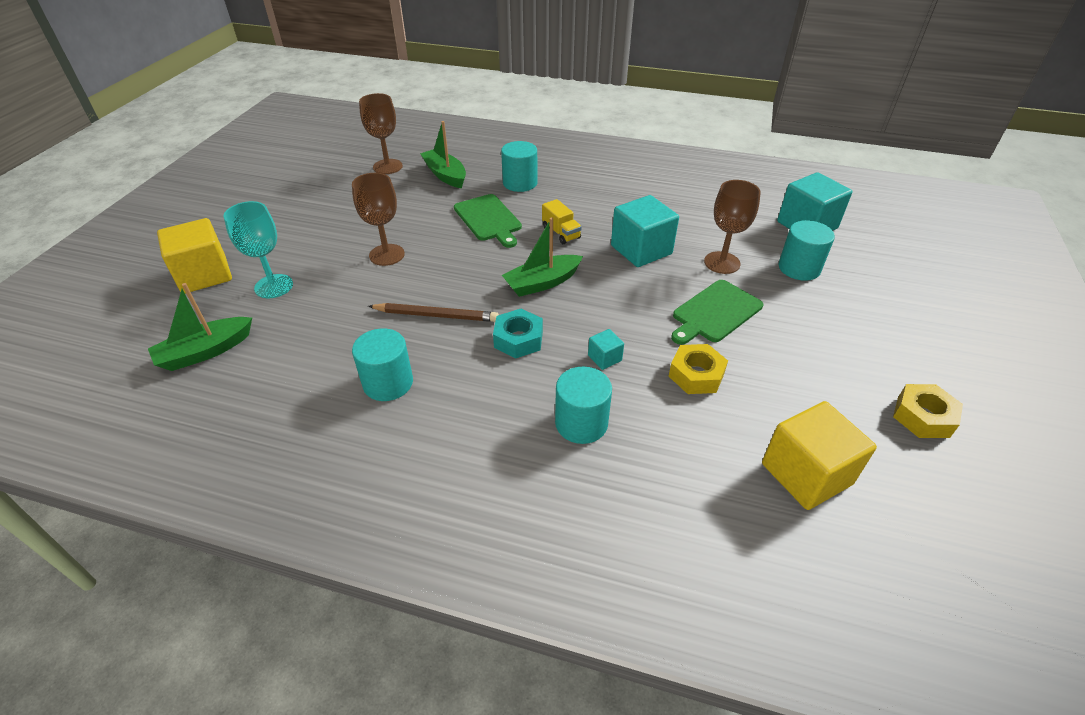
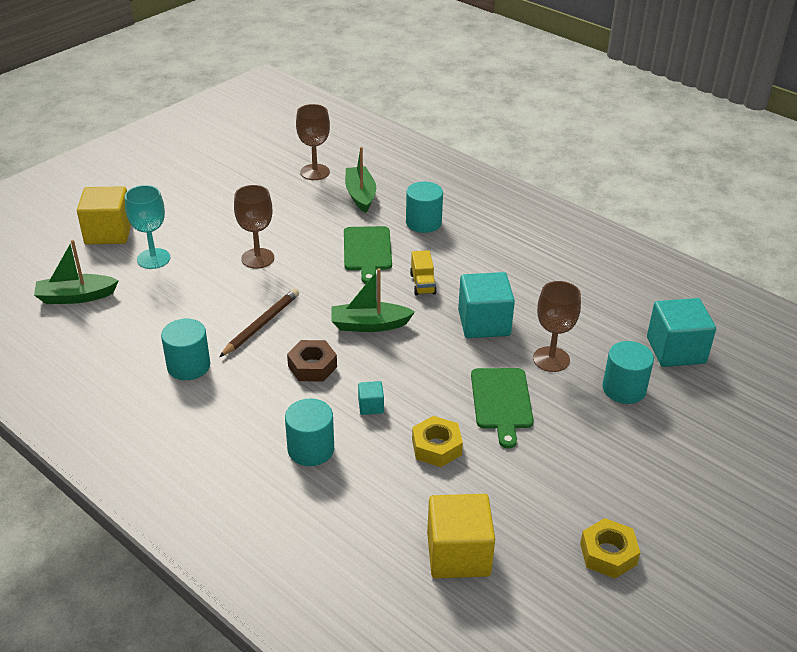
camera: 25 degrees right, 5 degrees down
(436, 315) = (261, 324): brown pencil -> brown pencil turned 90 degrees counterclockwise
(518, 339) = (312, 366): turquoise nut -> brown nut
(714, 313) = (501, 402): green cutting board -> green cutting board turned 75 degrees counterclockwise

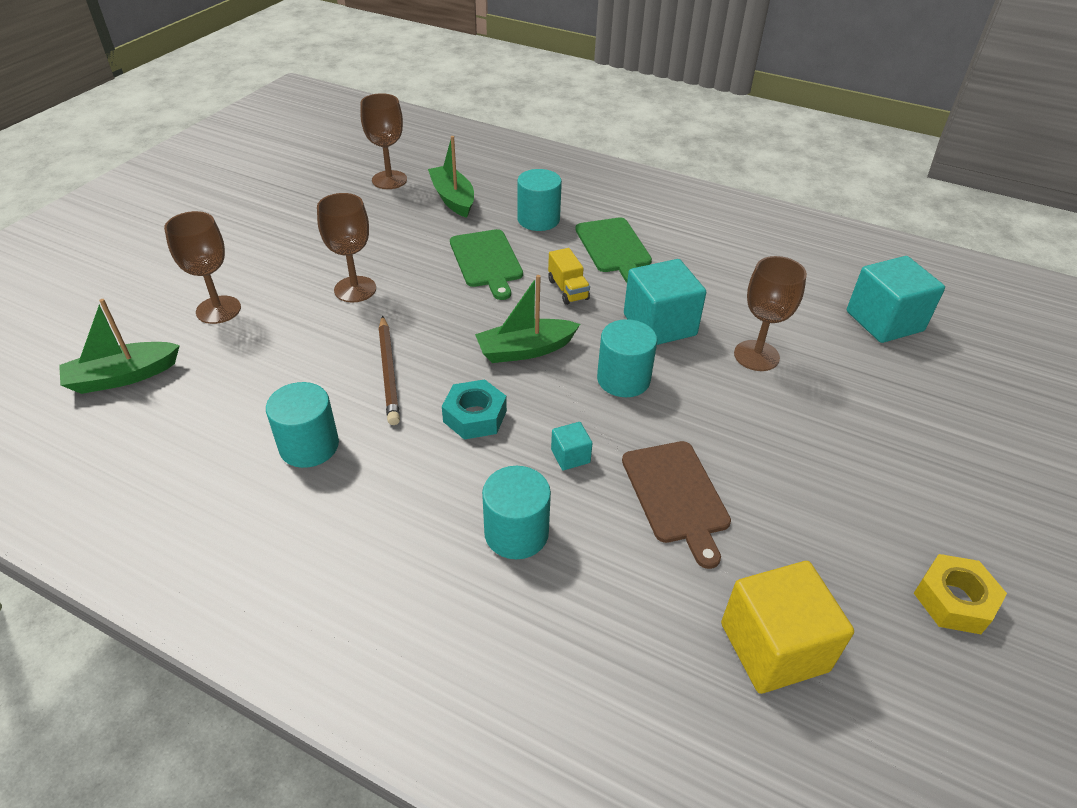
camera: 15 degrees left, 5 degrees up
(108, 232) = (148, 285): yellow cube -> none
(153, 259) = (218, 310): turquoise goblet -> brown goblet
(261, 324) = (389, 372): brown pencil -> brown pencil turned 150 degrees clockwise
(312, 366) = (475, 416): brown nut -> turquoise nut
(436, 447) = (676, 496): yellow nut -> brown cutting board
(501, 402) = (726, 419): green cutting board -> green cutting board (613, 248)
(624, 389) = (855, 377): turquoise cylinder -> turquoise cylinder (623, 379)

